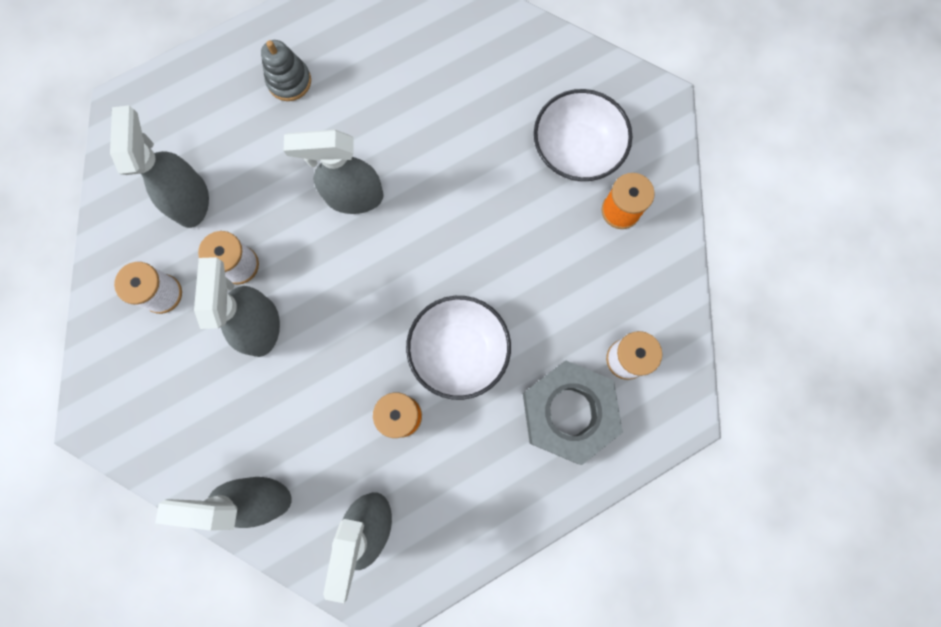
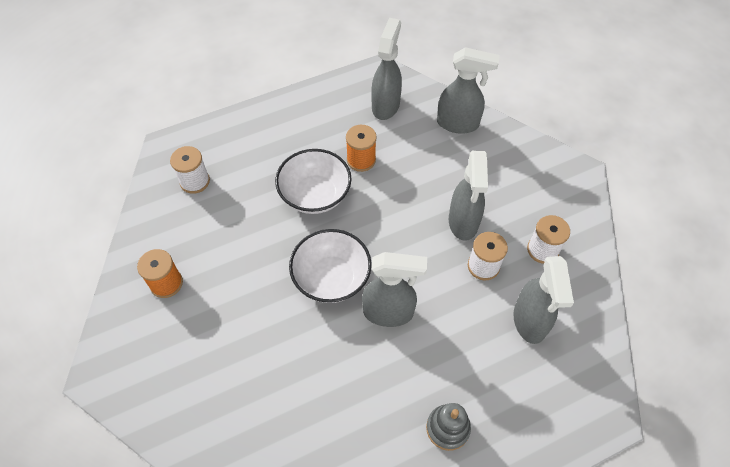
camera: 175 degrees left, 20 degrees down
(568, 412) = (244, 154): grey nut -> none
(576, 150) = (189, 337): white bowl -> white bowl (331, 278)

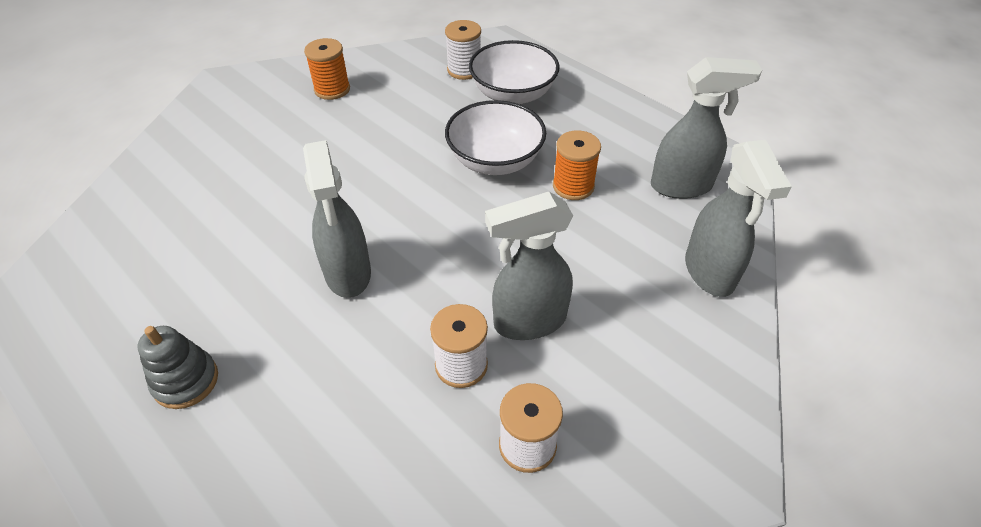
camera: 70 degrees right, 10 degrees down
(331, 278) = (381, 207): white bowl -> white bowl (513, 94)
(529, 321) = (381, 453): grey spray bottle -> none

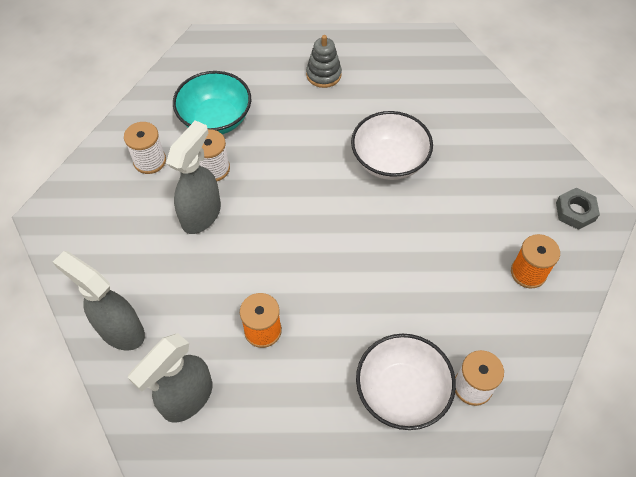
camera: 135 degrees right, 10 degrees up
(236, 94) = (575, 211): none -> grey nut
(348, 274) = (322, 164): grey spray bottle -> none
(383, 436) = (215, 119): none -> turquoise bowl
(495, 161) = (337, 308): white bowl -> white bowl (389, 161)

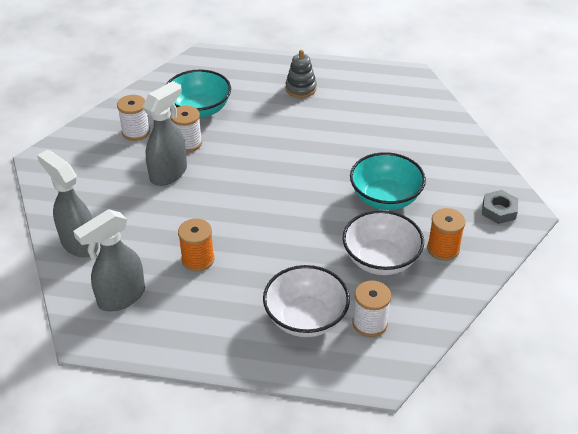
camera: 10 degrees right, 15 degrees down
(389, 161) = (341, 155): white bowl -> white bowl (381, 259)
(450, 213) = (385, 198): none -> turquoise bowl

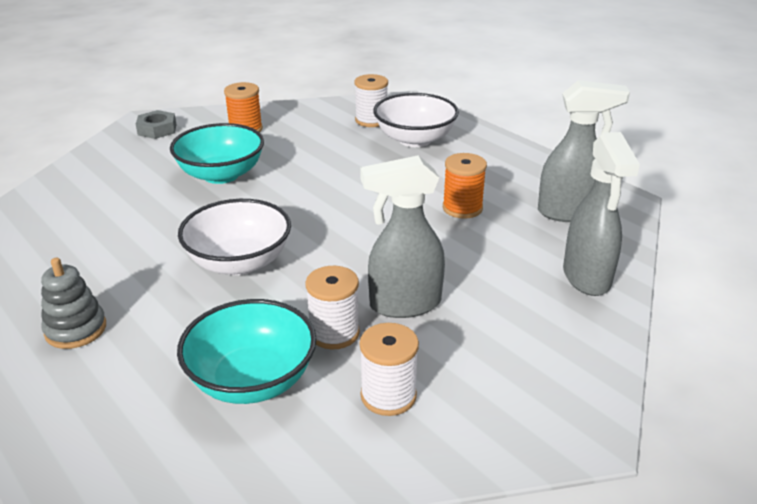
camera: 140 degrees left, 10 degrees down
(381, 259) = (303, 143): white bowl -> white bowl (239, 262)

